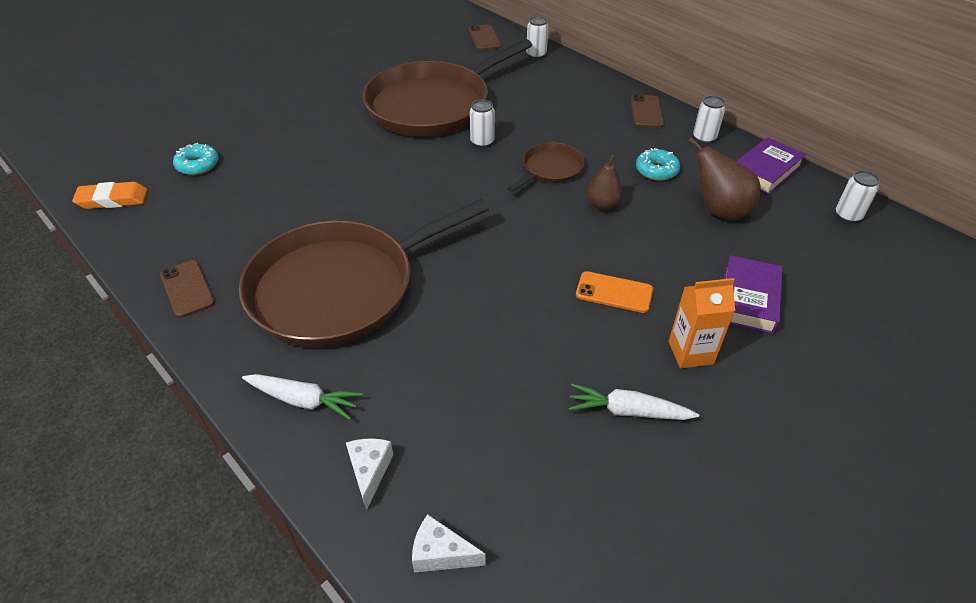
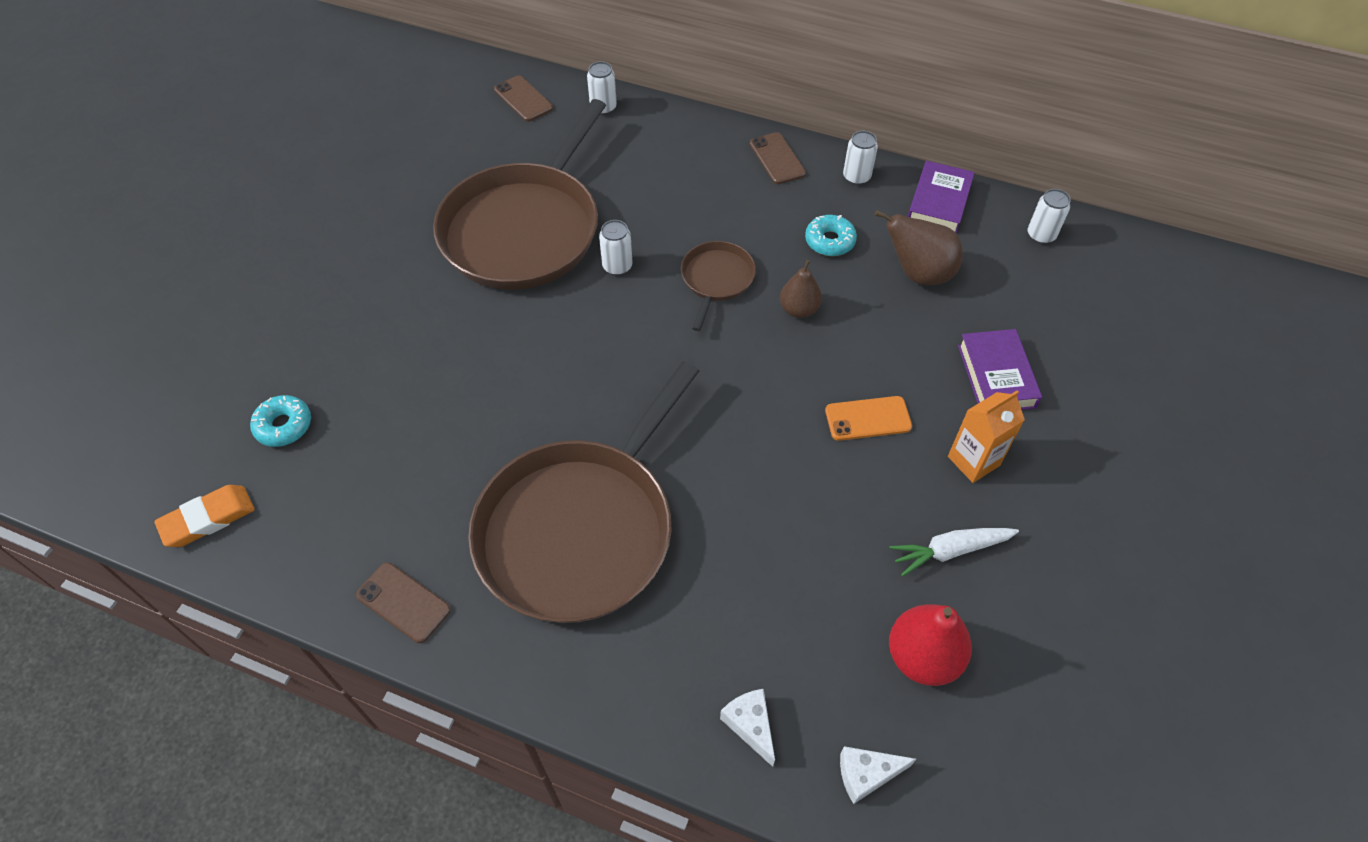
camera: 25 degrees left, 10 degrees up
(303, 400) = (632, 679): white carrot -> none
(551, 482) = (922, 657): none -> red pear

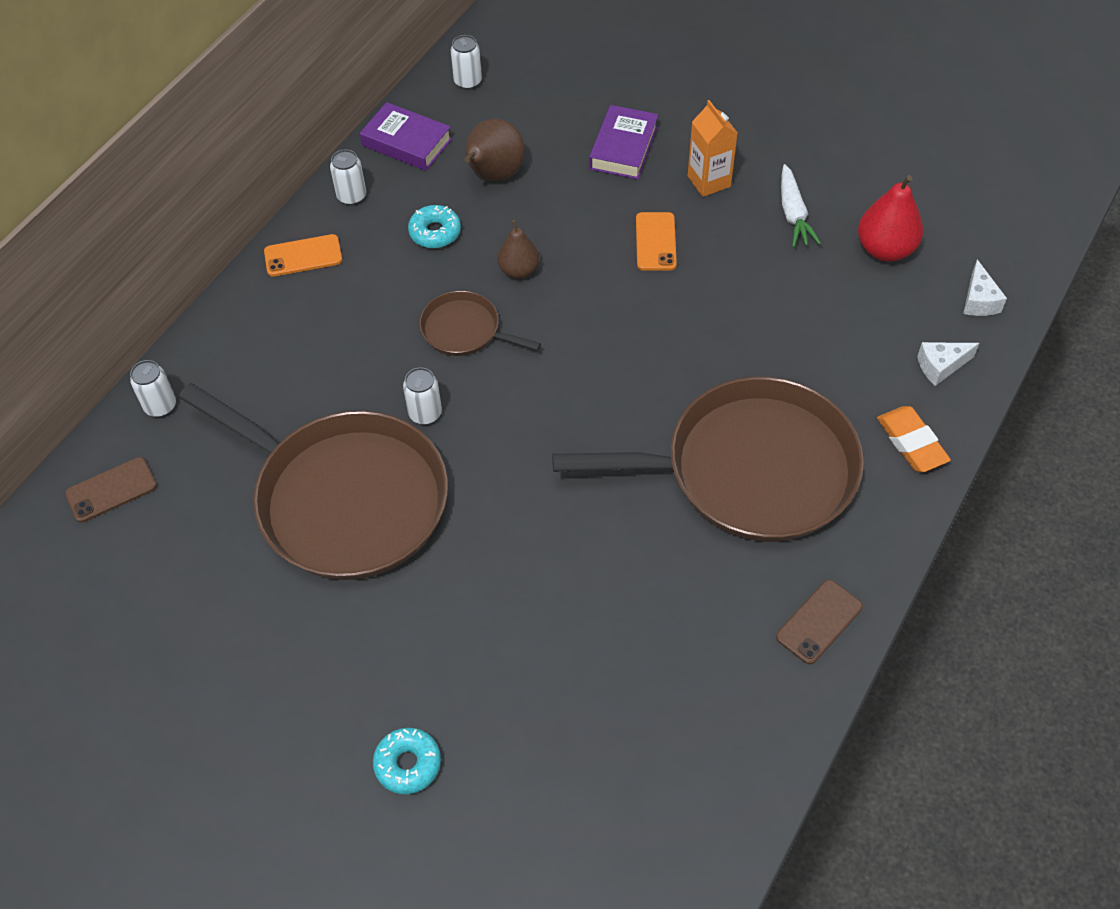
camera: 80 degrees left, 0 degrees up
(208, 519) = (707, 821): orange eraser -> orange eraser (911, 442)
(284, 426) = (590, 749): turquoise donut -> turquoise donut (408, 764)
(581, 529) = (750, 469): brown pan -> brown pan turned 45 degrees counterclockwise
(777, 159) = (303, 256): brown phone -> orange phone
(996, 376) = (623, 148): purple book -> purple book turned 75 degrees counterclockwise

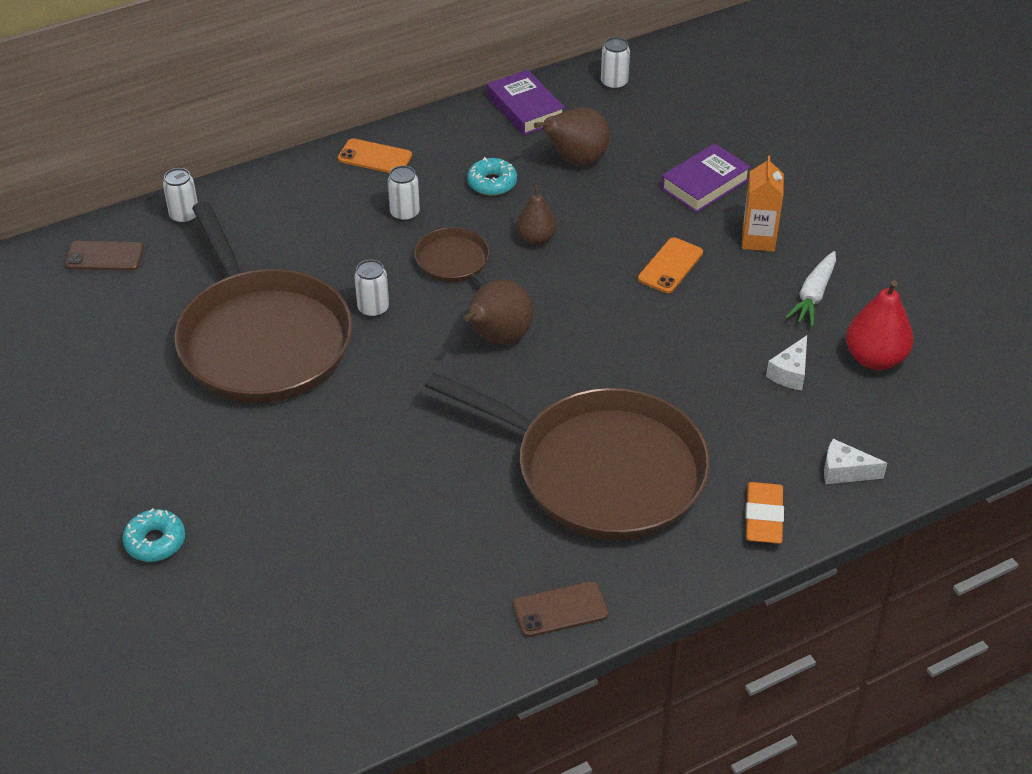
camera: 30 degrees right, 10 degrees down
(352, 196) = (448, 130): white can -> white can (405, 214)
(561, 386) = (497, 338): none -> brown pear
(979, 300) = (929, 437): white cheese -> white cheese (790, 373)

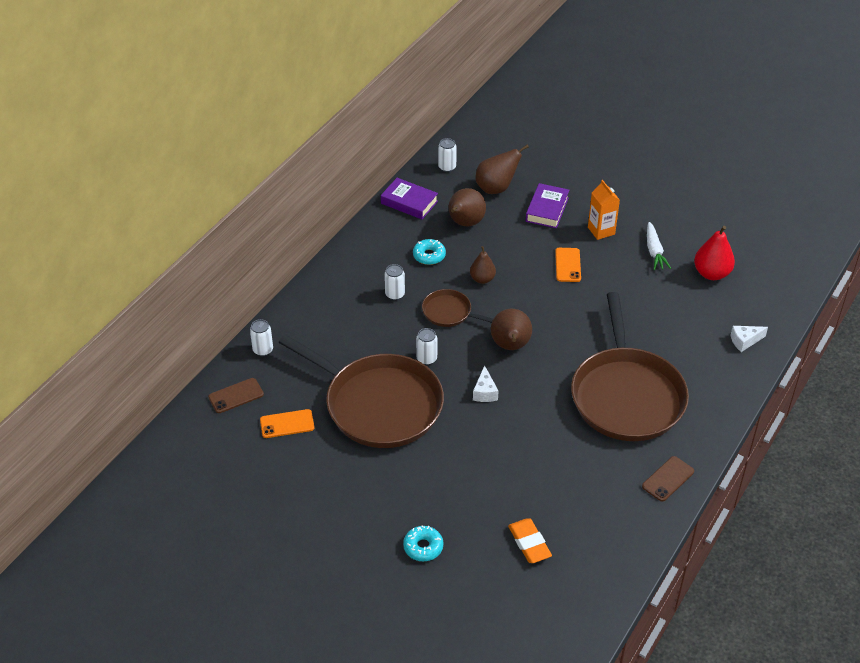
camera: 30 degrees left, 0 degrees up
(375, 157) = (346, 267): orange phone -> orange phone (287, 424)
(601, 470) = (626, 395): brown pan -> brown pan turned 90 degrees clockwise
(658, 132) = (496, 188): none -> brown pear
(763, 517) = (725, 383): orange eraser -> orange eraser (529, 543)
(790, 373) = (677, 299): white cheese -> white cheese (485, 392)

